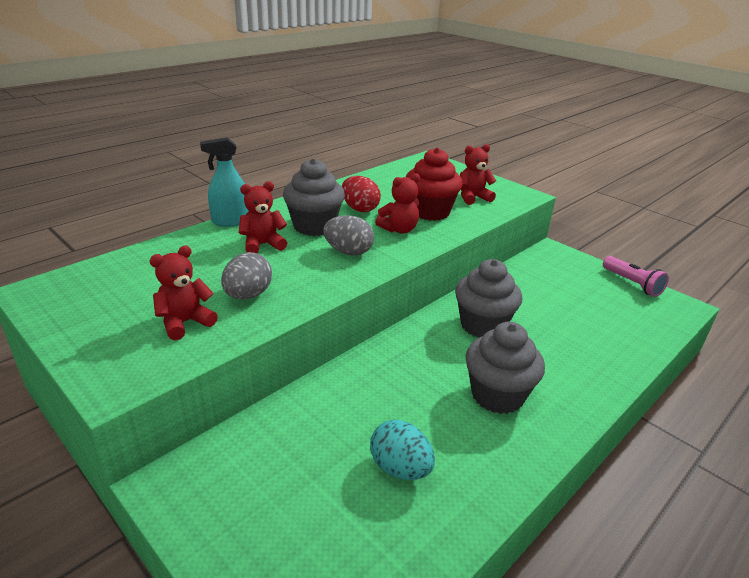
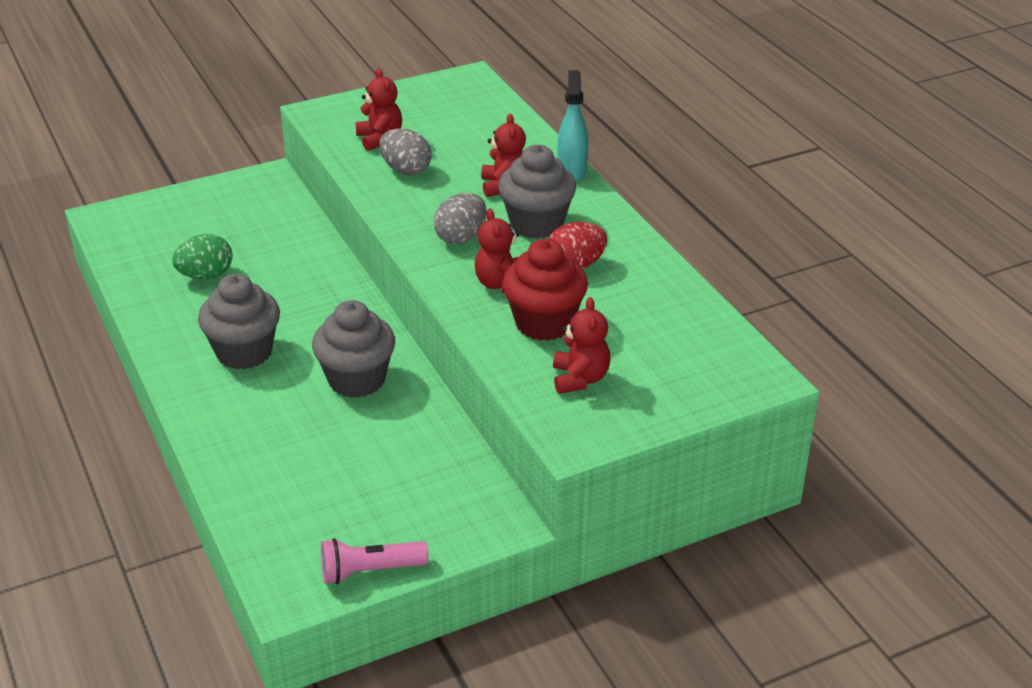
camera: 110 degrees right, 5 degrees up
(400, 468) = (206, 275): turquoise egg -> green egg

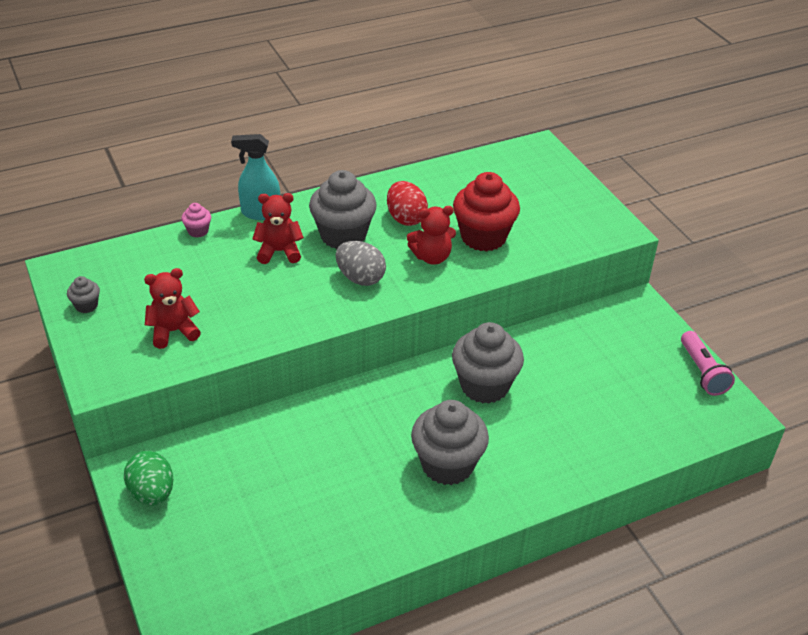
camera: 90 degrees left, 5 degrees up
(206, 275) = (317, 507): green egg -> green egg (152, 493)
(406, 170) = (239, 312): grey egg -> none
(417, 95) = (86, 306): none -> grey cupcake
(535, 138) = (198, 231): none -> pink cupcake
(580, 379) = (550, 223): red teddy bear -> none

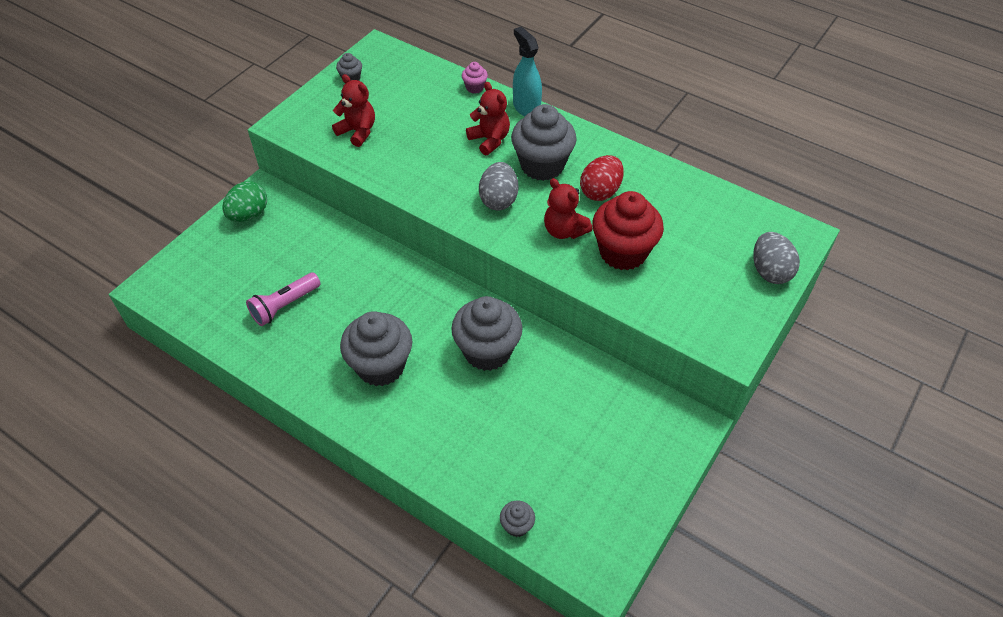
camera: 60 degrees right, 10 degrees up
(562, 178) = (770, 271): none -> grey egg
(672, 445) = (517, 525): none -> grey cupcake
(702, 372) = (637, 516): pink flashlight -> pink flashlight (284, 306)

